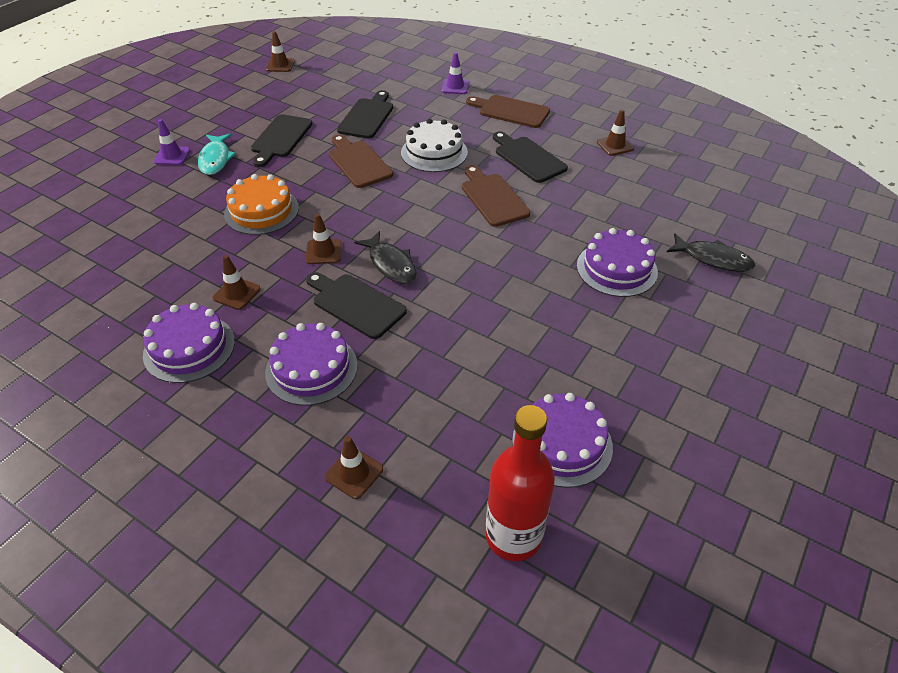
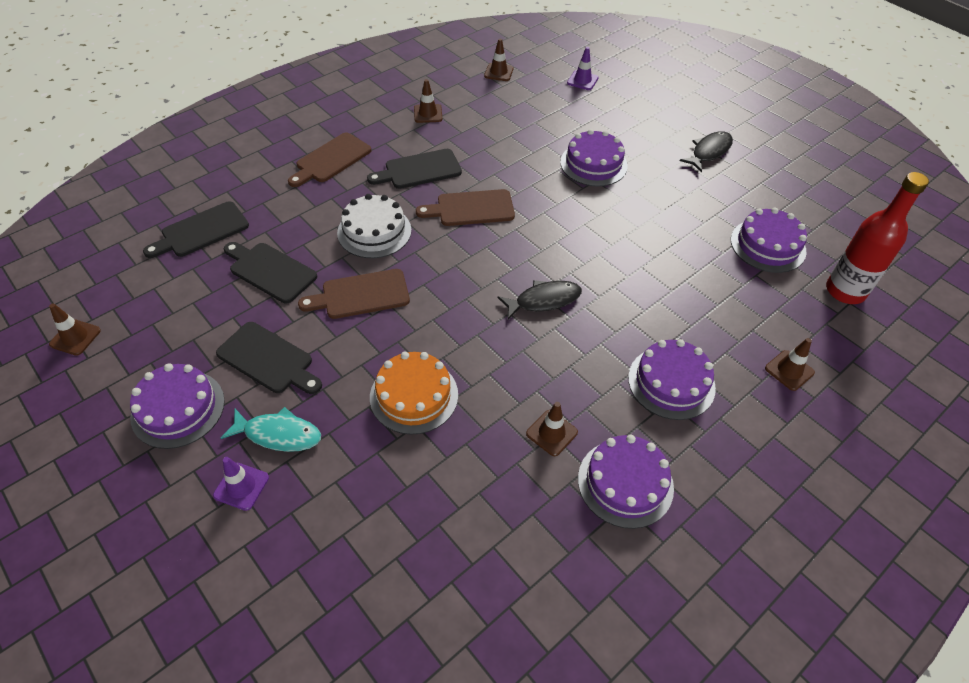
camera: 75 degrees left, 5 degrees up
(230, 116) = (178, 408): none -> purple cake
(323, 252) = (508, 349): brown traffic cone -> brown traffic cone (498, 72)
(355, 304) = (593, 336): black cutting board -> black cutting board (201, 231)
(455, 87) = (254, 187): purple traffic cone -> purple traffic cone (582, 80)
(713, 259) = (597, 113): black fish -> black fish (709, 152)

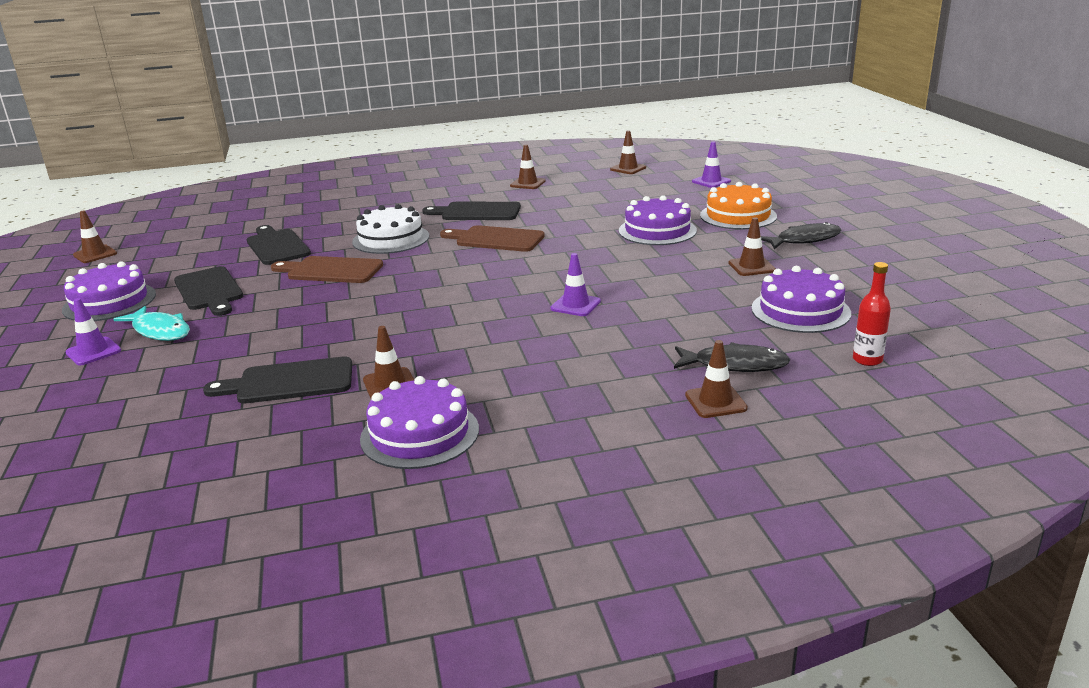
camera: 30 degrees right, 25 degrees down
(201, 231) = (254, 218): black cutting board -> black cutting board (289, 382)
(331, 160) = (407, 197): brown cutting board -> none
(414, 395) = (296, 334): orange cake -> orange cake (738, 216)
(544, 300) = (493, 302): black fish -> black fish (735, 365)
(610, 285) = (575, 305): none -> purple traffic cone
(671, 382) = (559, 380): purple cake -> none
(697, 197) = (751, 267): none -> brown traffic cone
(845, 291) = (867, 360): red bottle -> red bottle, size x0.52

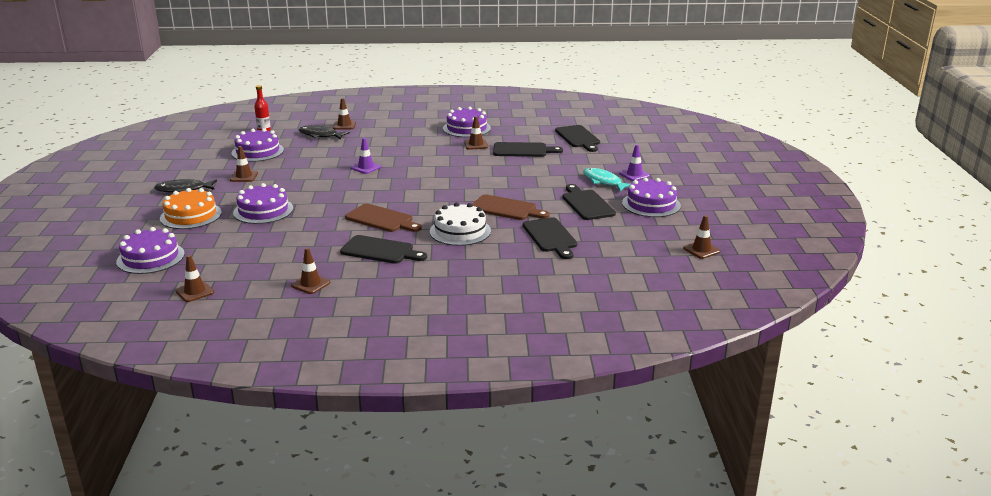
camera: 170 degrees left, 0 degrees up
(149, 438) = (578, 138): none -> black cutting board
(711, 181) = (150, 258): purple traffic cone -> purple cake

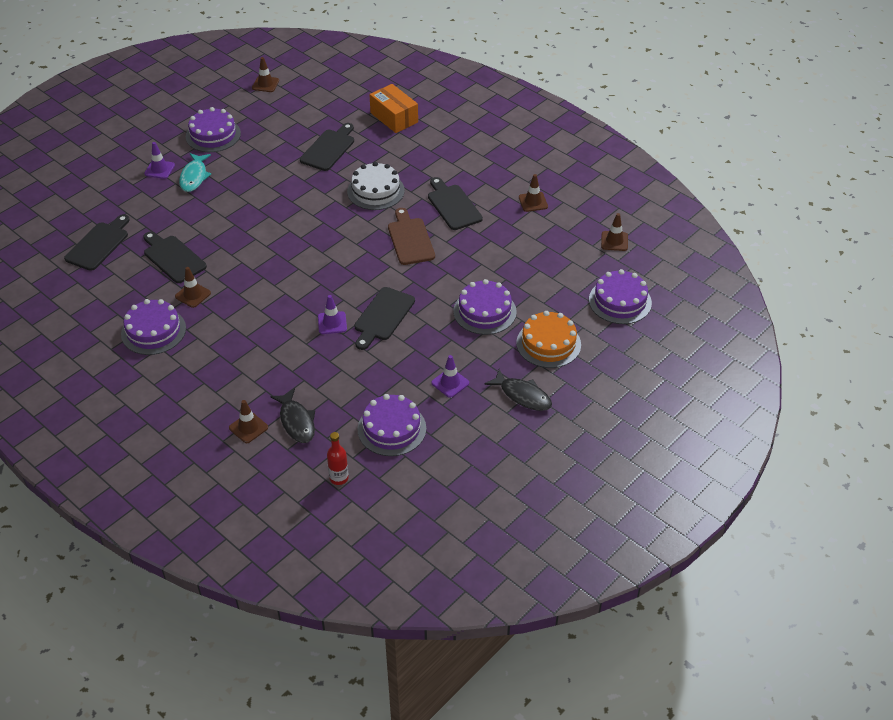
camera: 135 degrees left, 20 degrees up
(244, 176) = (450, 383): brown traffic cone -> purple traffic cone
(506, 209) = (310, 193): brown cutting board -> none
(545, 282) = (394, 117): none -> orange box
(587, 204) = (250, 162): black cutting board -> black cutting board (382, 316)

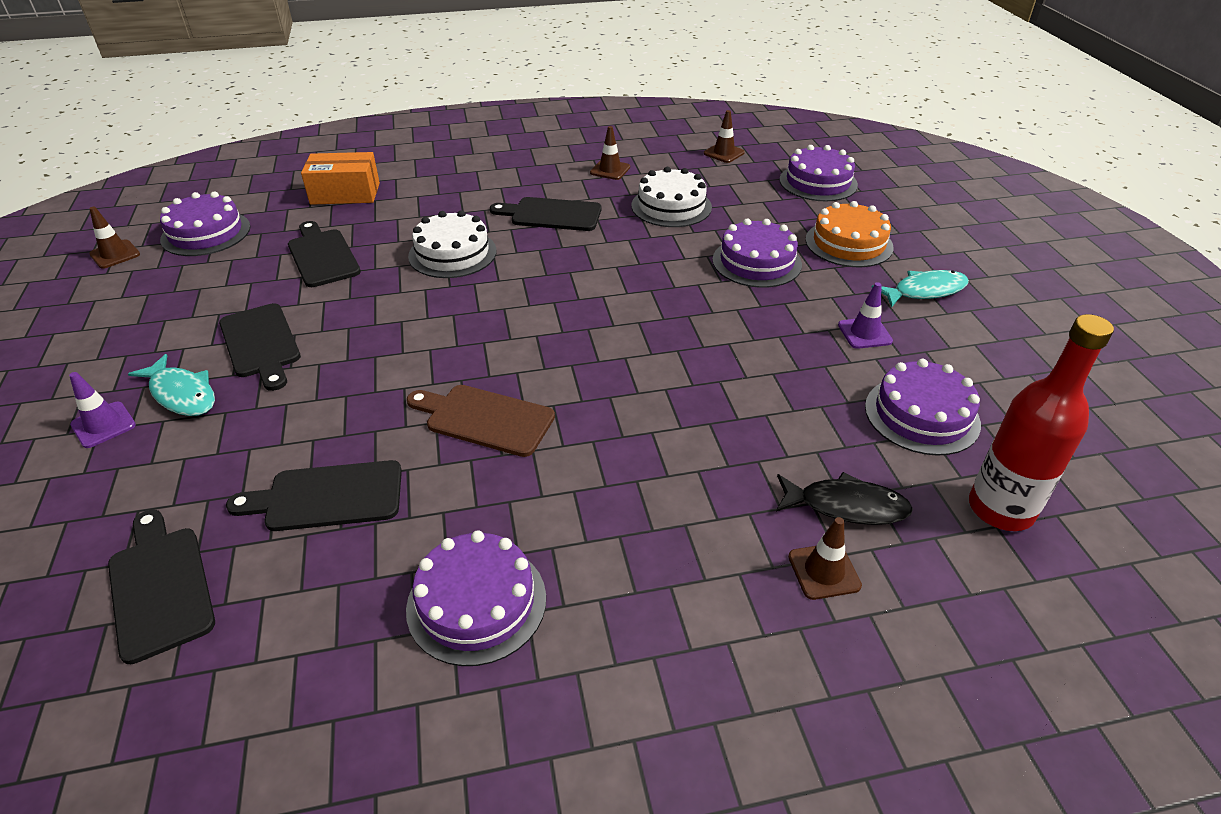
camera: 55 degrees left, 5 degrees down
(193, 295) = (444, 509): brown traffic cone -> none
(213, 135) = (127, 338): purple cake -> purple cake (206, 233)
(332, 323) = (662, 385): purple traffic cone -> none
(339, 478) = (1000, 509): red bottle -> red bottle, size x1.91
(382, 316) = (692, 337): black cutting board -> black cutting board (260, 344)
(410, 239) = (572, 263): brown cutting board -> brown cutting board (485, 419)
(514, 249) = (671, 206): none -> white cake
(522, 395) = (924, 291): black fish -> turquoise fish

